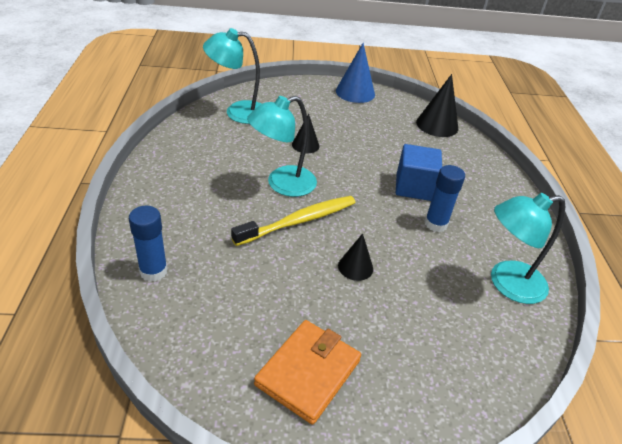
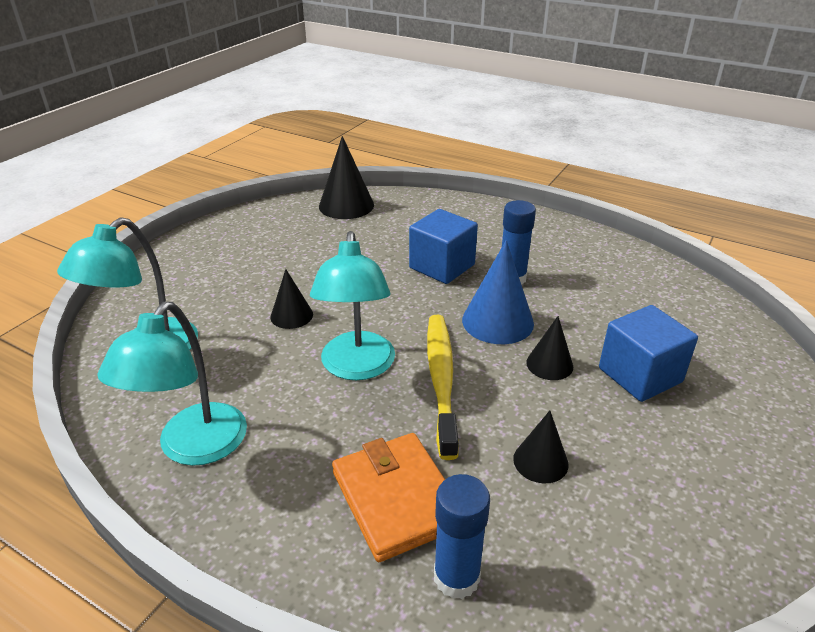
camera: 55 degrees left, 5 degrees down
(259, 284) = (540, 461): none -> black cone
(308, 372) = (703, 470): orange wallet -> orange wallet (397, 498)
(355, 92) = (221, 232): blue cone -> blue cone (497, 321)
(384, 319) = (640, 375): none -> blue cube
(507, 284) = (621, 273): turquoise lamp -> turquoise lamp (193, 448)

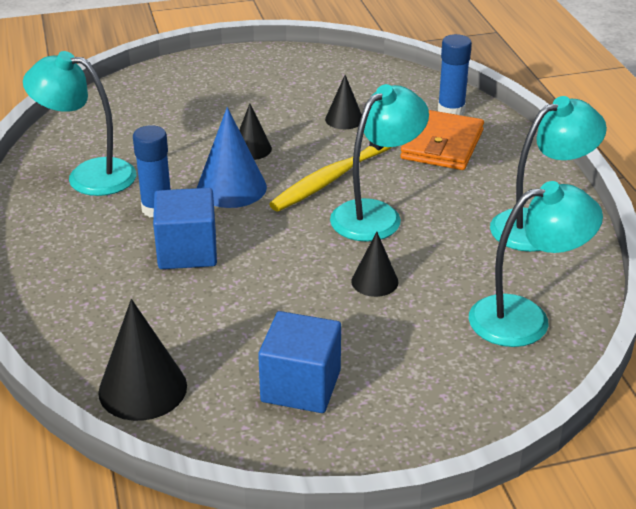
camera: 135 degrees left, 0 degrees up
(599, 272) = (88, 175): none -> turquoise lamp
(640, 375) = (213, 117): blue cube -> blue cube (301, 386)

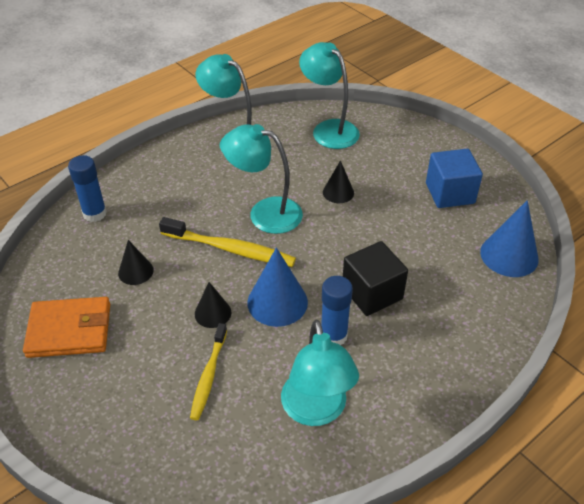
camera: 115 degrees left, 10 degrees up
(142, 389) = (509, 255): black cone -> blue cone
(181, 132) = (209, 376): none -> yellow toothbrush
(187, 251) = (372, 293): blue cube -> black cube
(442, 145) = (152, 205): orange wallet -> orange wallet (69, 330)

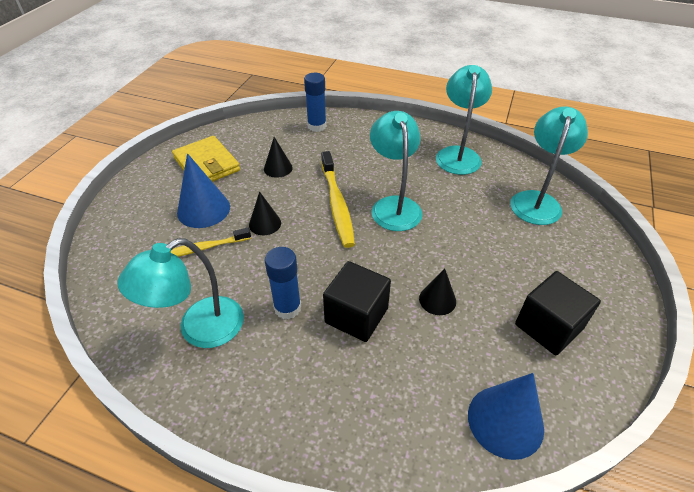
camera: 60 degrees right, 0 degrees up
(69, 330) = (206, 164): orange wallet -> yellow wallet
(277, 302) = (301, 255): blue cone -> blue cone (203, 209)
(338, 192) = (462, 240): black cone -> black cone (437, 300)
(450, 193) = (548, 327): blue cube -> black cube

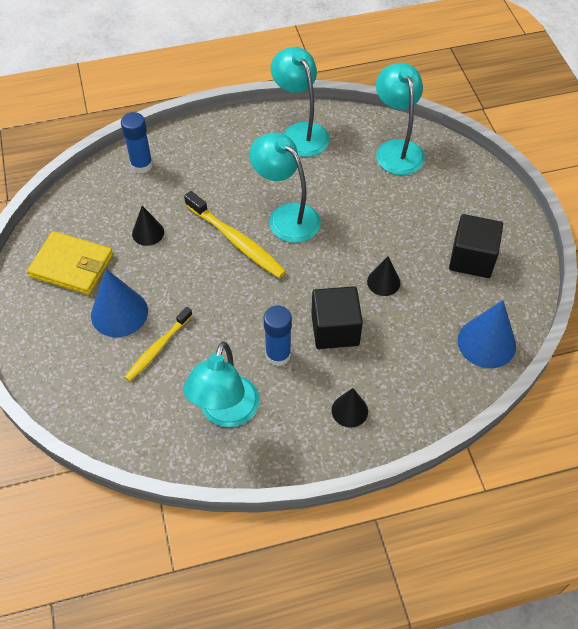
camera: 35 degrees left, 10 degrees up
(265, 223) = (190, 295): black cone -> black cone (349, 410)

